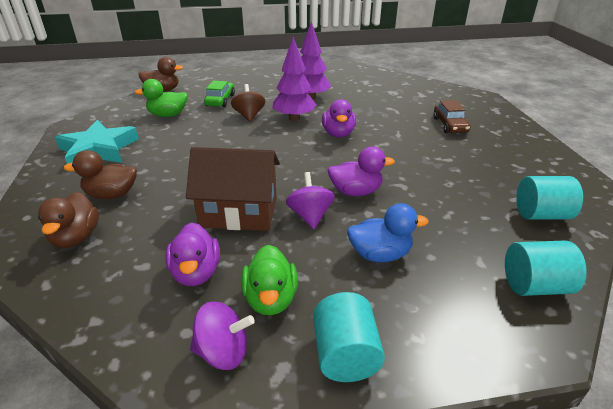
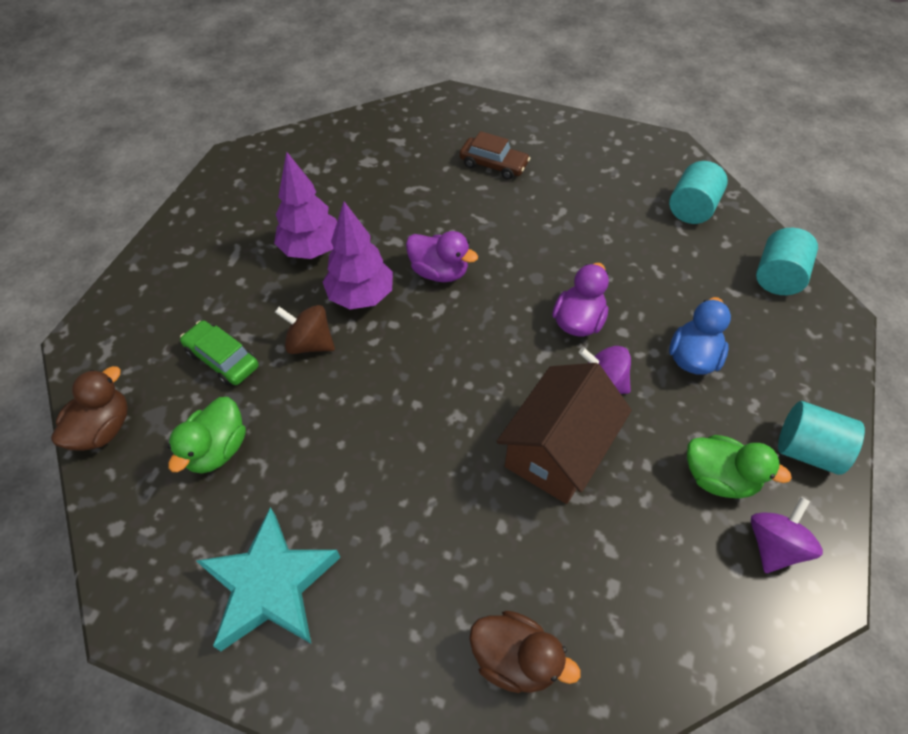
camera: 60 degrees left, 20 degrees up
(112, 195) = (429, 591): brown duck -> none
(196, 272) = (650, 533): purple duck -> none

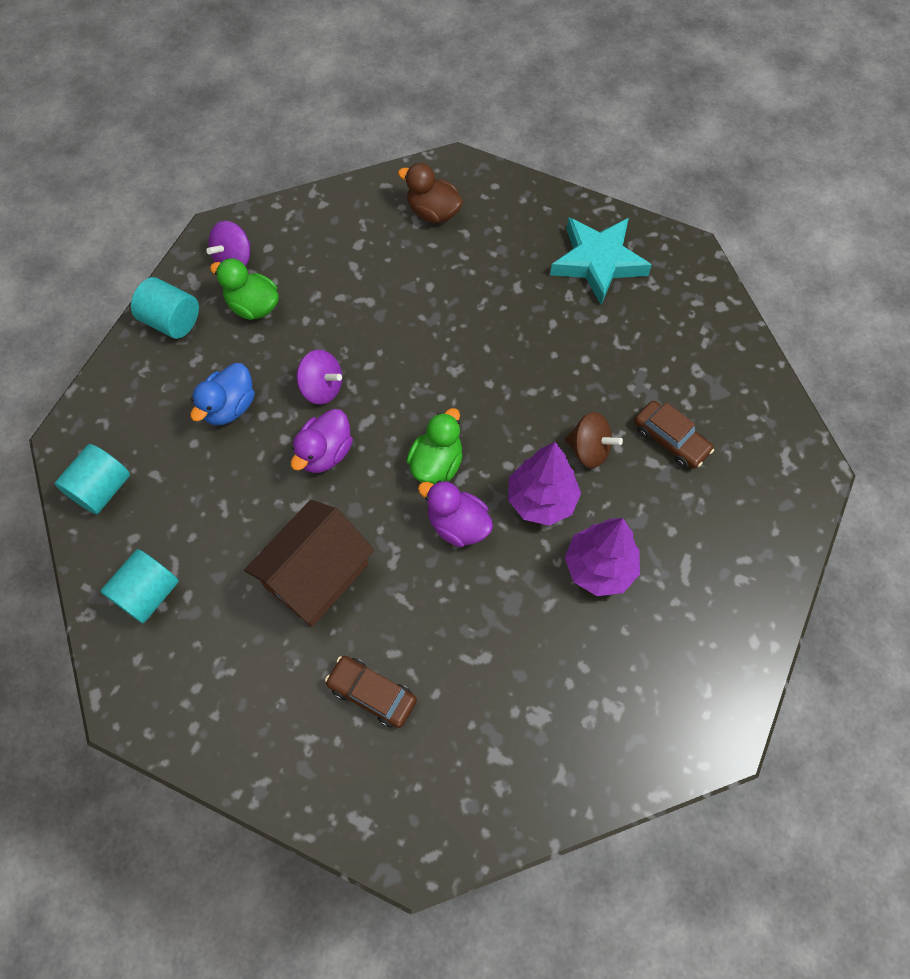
camera: 175 degrees left, 10 degrees up
(103, 429) = (759, 382): brown duck -> none
(217, 449) = (656, 357): green duck -> green duck (436, 463)
(222, 359) = (670, 440): green car -> brown car
(557, 450) = (374, 335): brown house -> brown house (316, 575)

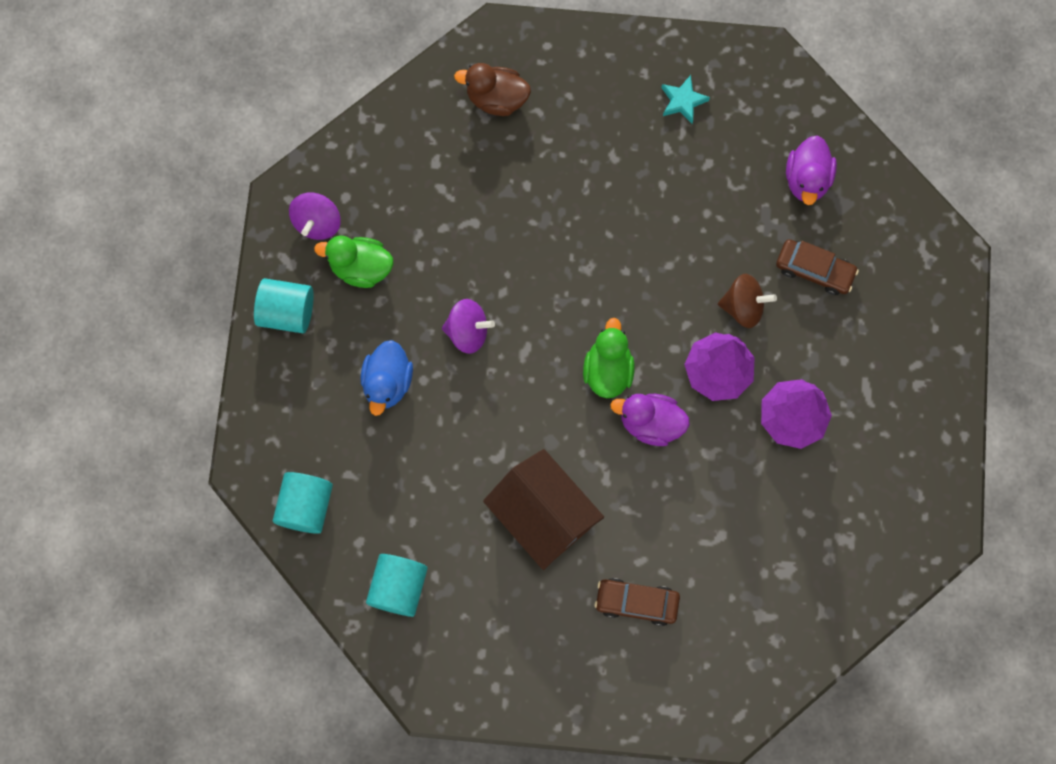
camera: 20 degrees left, 10 degrees up
(316, 575) = (543, 516): brown house -> brown house turned 60 degrees counterclockwise
(325, 453) = (499, 397): purple duck -> purple duck (807, 179)
(598, 262) = (683, 101): turquoise star -> turquoise star, size x0.48

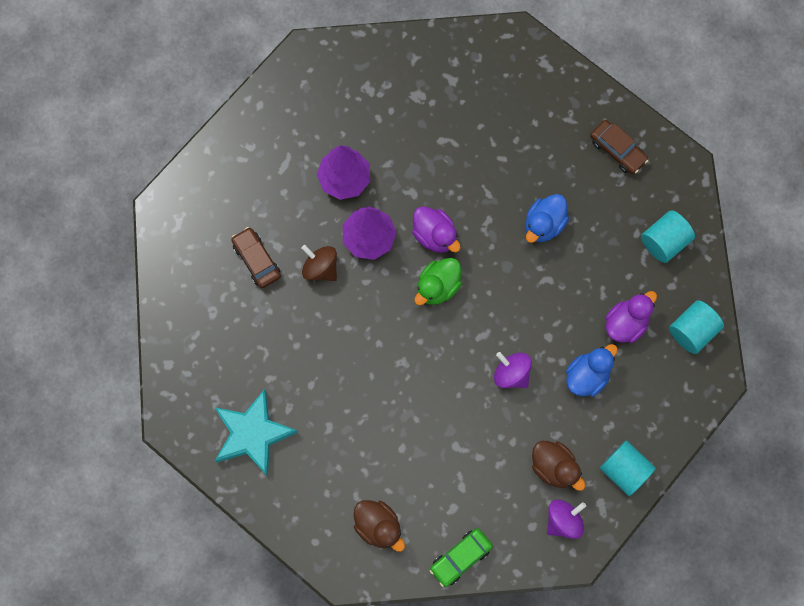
camera: 145 degrees left, 0 degrees up
(361, 268) = (554, 467): green duck -> brown duck
(396, 122) = (460, 558): none -> green car
(543, 516) = (544, 224): brown house -> blue duck
(636, 602) = (522, 136): brown car -> brown car (617, 150)
(683, 101) = (252, 434): turquoise star -> turquoise star, size x2.08
(807, 179) = (213, 322): purple duck -> purple duck (626, 323)

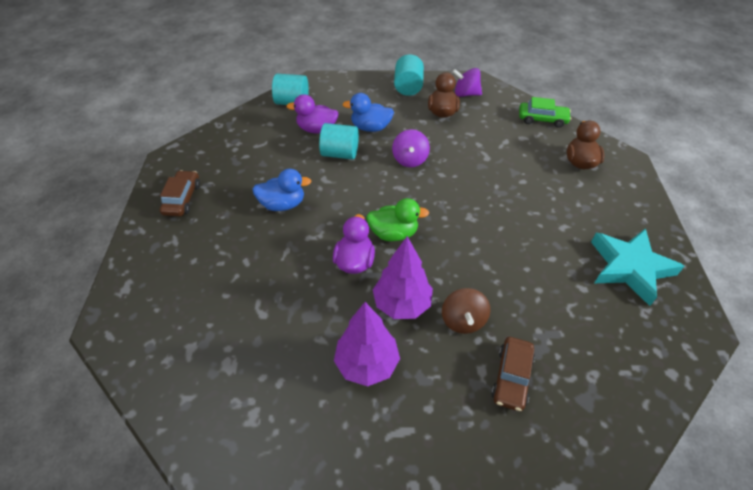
camera: 130 degrees left, 25 degrees down
(664, 241) = (240, 141): turquoise cylinder -> turquoise cylinder (340, 153)

